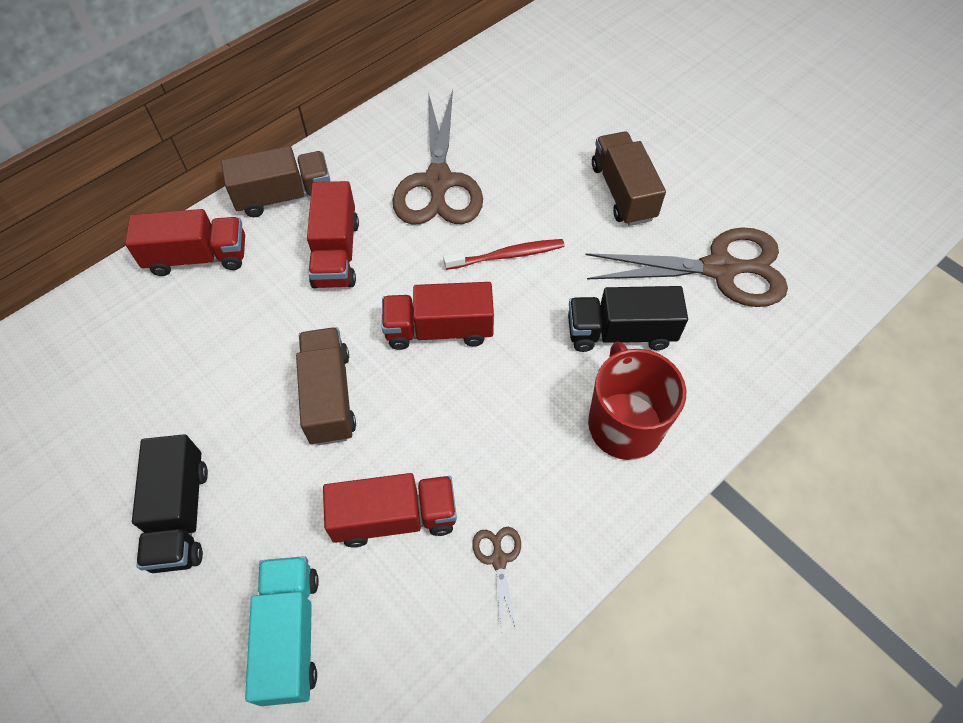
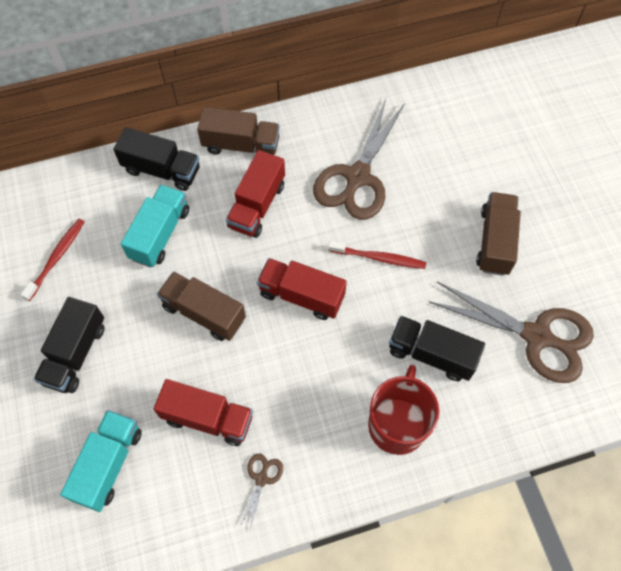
camera: 25 degrees right, 5 degrees up
(102, 409) = (56, 258): none -> red toothbrush
(198, 257) = (162, 170): red truck -> black truck
(229, 329) = (160, 234): none -> turquoise truck
(329, 396) = (204, 313): brown truck -> brown truck turned 75 degrees counterclockwise

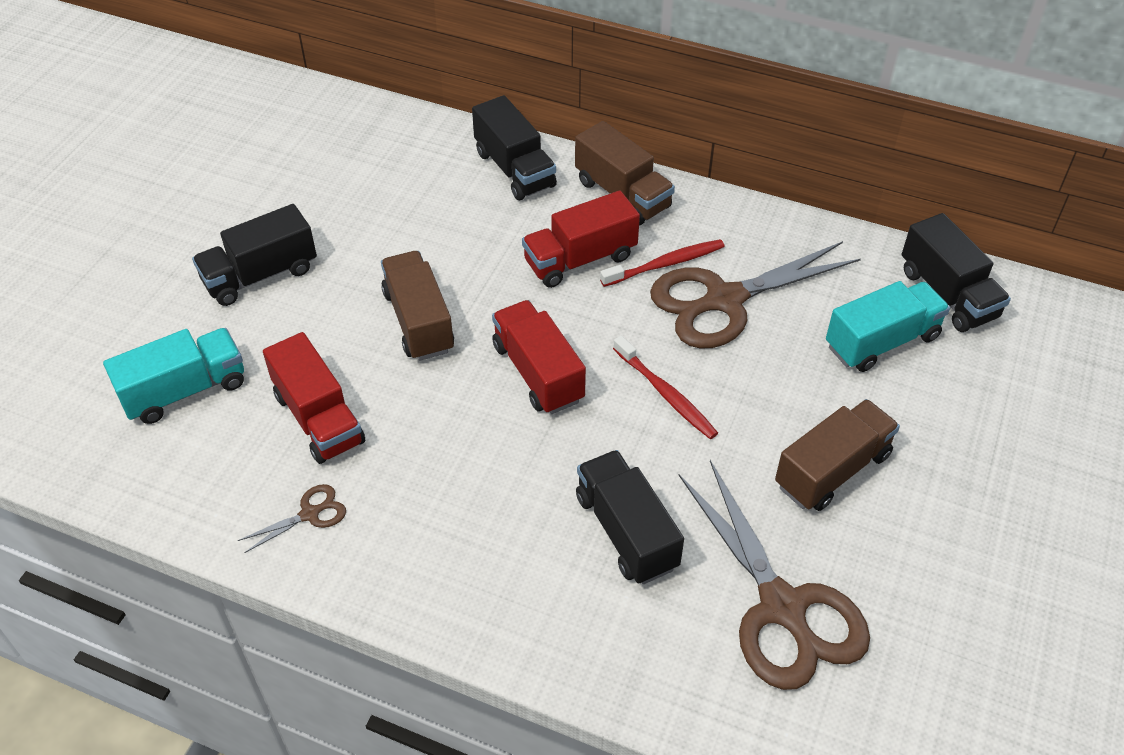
camera: 40 degrees right, 15 degrees down
(56, 258) = (332, 184): red toothbrush -> red toothbrush (665, 264)
(160, 234) = (451, 224): turquoise truck -> turquoise truck (882, 342)
(397, 424) = (510, 572): red mug -> none
(461, 94) = (947, 294): none -> black truck

